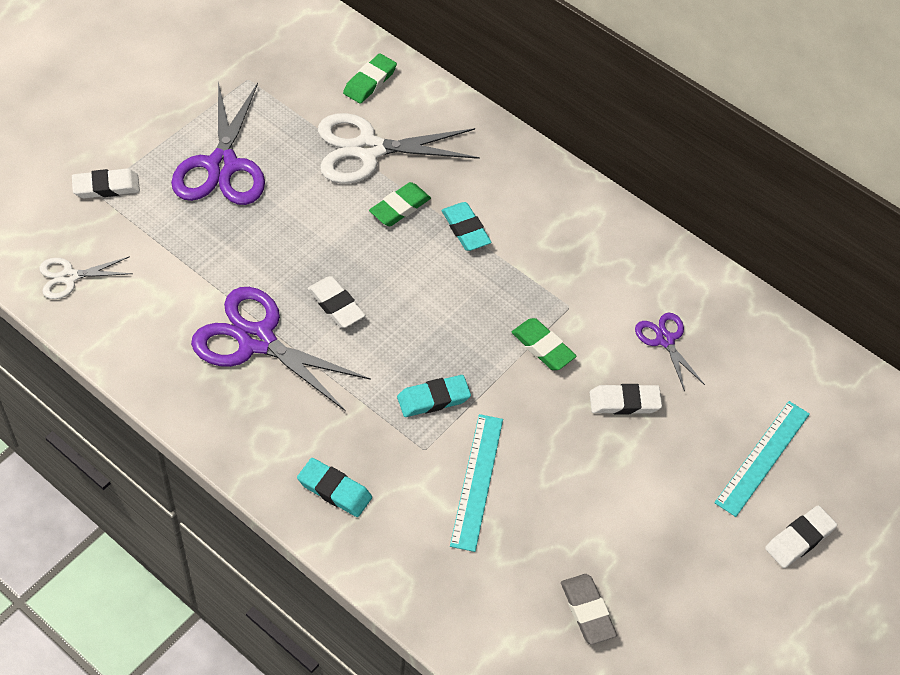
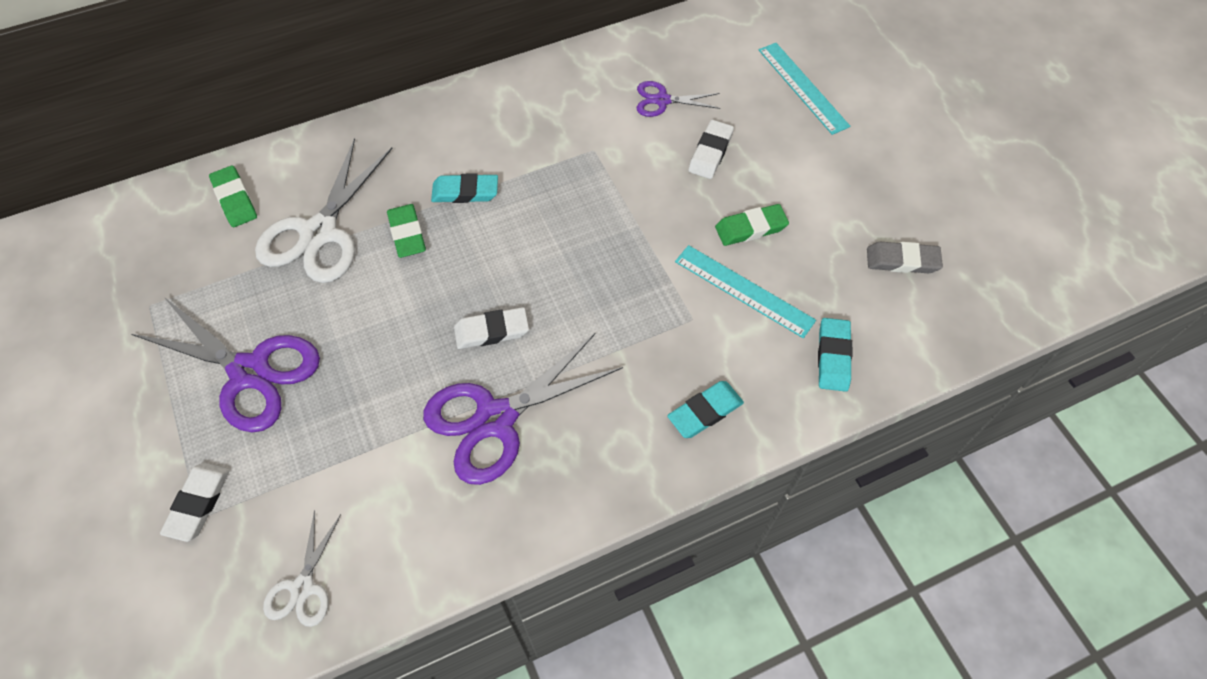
camera: 60 degrees left, 5 degrees up
(433, 399) = (641, 290): turquoise eraser -> turquoise eraser (833, 357)
(543, 347) = (626, 186): green eraser -> green eraser (751, 228)
(799, 539) = (884, 97): white eraser -> none

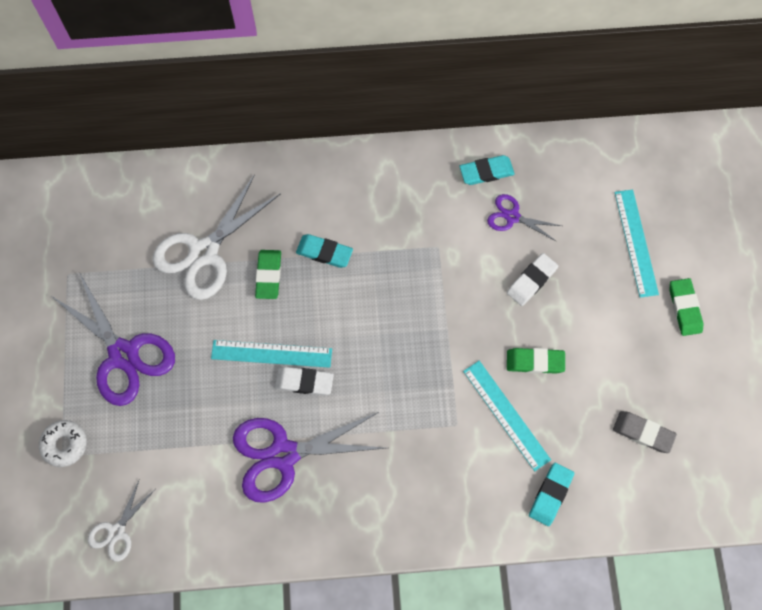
camera: 20 degrees right, 10 degrees up
(198, 503) = (65, 444): white eraser -> white donut
(235, 199) = (150, 201): green eraser -> green eraser (684, 308)
(440, 313) = (271, 353): none -> turquoise ruler
(705, 411) = (436, 504): turquoise eraser -> turquoise eraser (486, 172)

